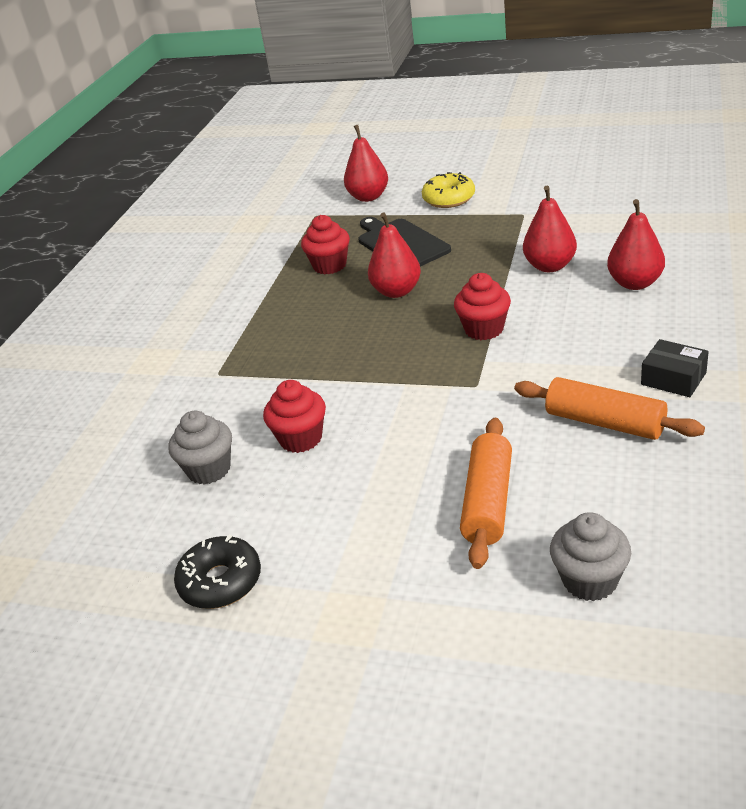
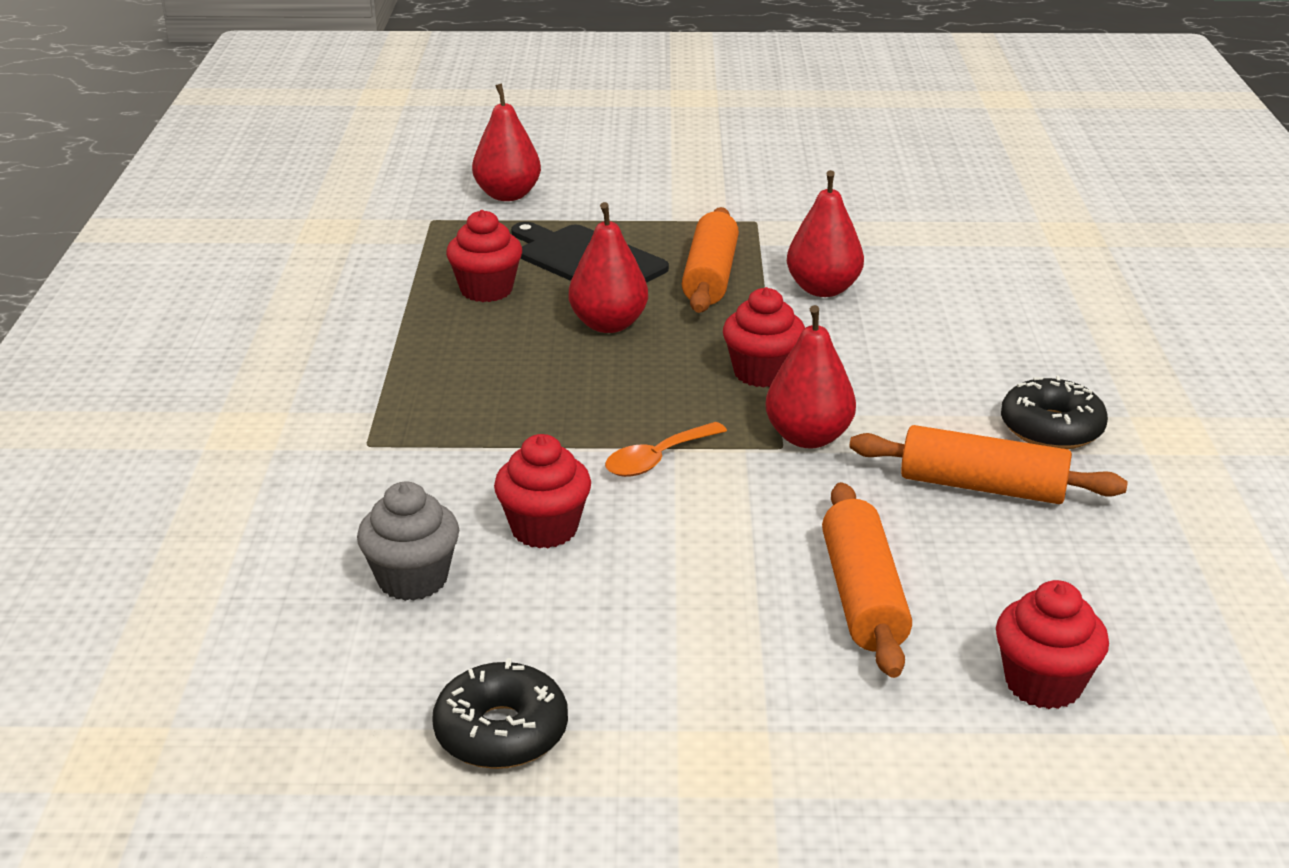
camera: 20 degrees left, 5 degrees down
(390, 391) = (657, 459): none -> orange spoon
(449, 199) = (635, 199): yellow donut -> none
(476, 256) = (710, 276): none -> orange rolling pin
(589, 580) = (1043, 684): grey cupcake -> red cupcake
(635, 283) = (951, 310): red pear -> red pear (808, 437)
(673, 378) = (1051, 428): black box -> black donut

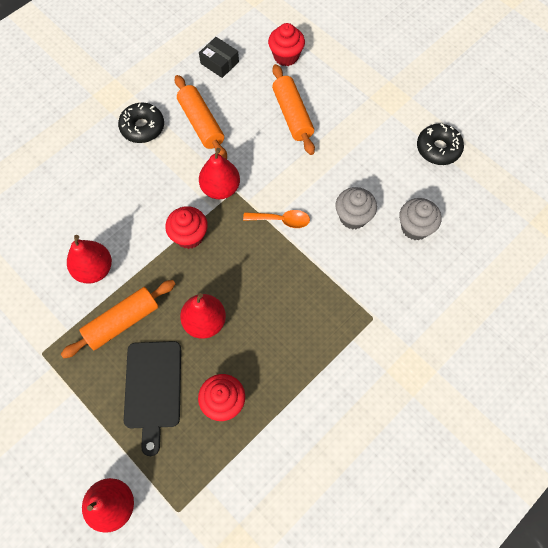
camera: 135 degrees left, 35 degrees up
(544, 529) = (353, 217): red cupcake -> grey cupcake
(863, 596) = (292, 115): orange rolling pin -> orange rolling pin turned 60 degrees counterclockwise
(1128, 585) = (219, 62): none -> black box

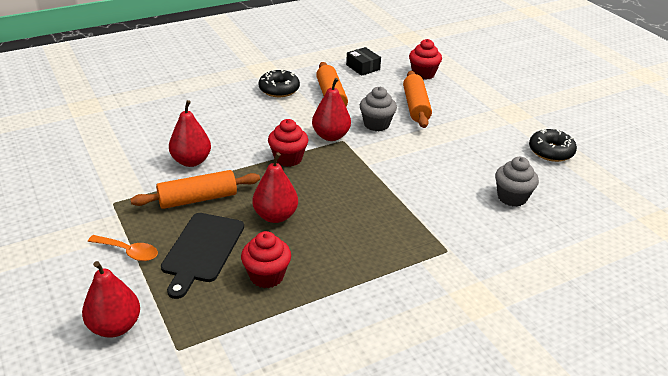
camera: 15 degrees right, 30 degrees down
(281, 220) = (379, 166): orange spoon -> orange spoon (128, 252)
(353, 217) = (451, 178): grey cupcake -> grey cupcake (376, 124)

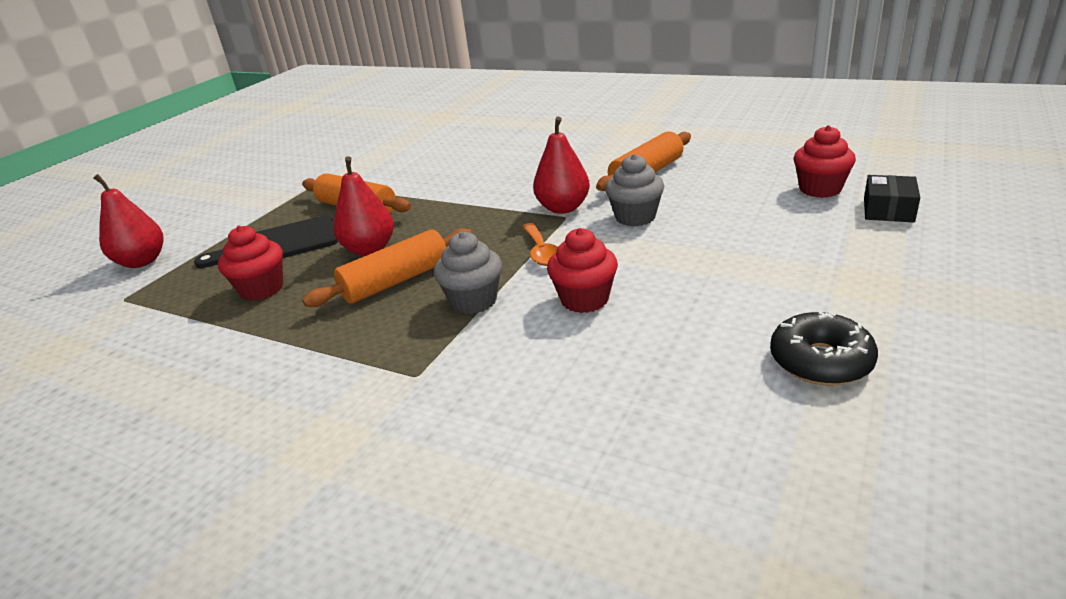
camera: 60 degrees right, 5 degrees down
(128, 252) = (249, 221): orange spoon -> orange spoon (541, 252)
(191, 161) = (415, 179): red pear -> none
(279, 89) = (608, 150): black donut -> none
(288, 158) = (483, 210): red cupcake -> red cupcake (584, 299)
(363, 67) = (749, 158): black box -> black box (888, 210)
(416, 106) = (726, 219): orange rolling pin -> orange rolling pin (396, 281)
(512, 197) = (619, 376): grey cupcake -> grey cupcake (473, 301)

